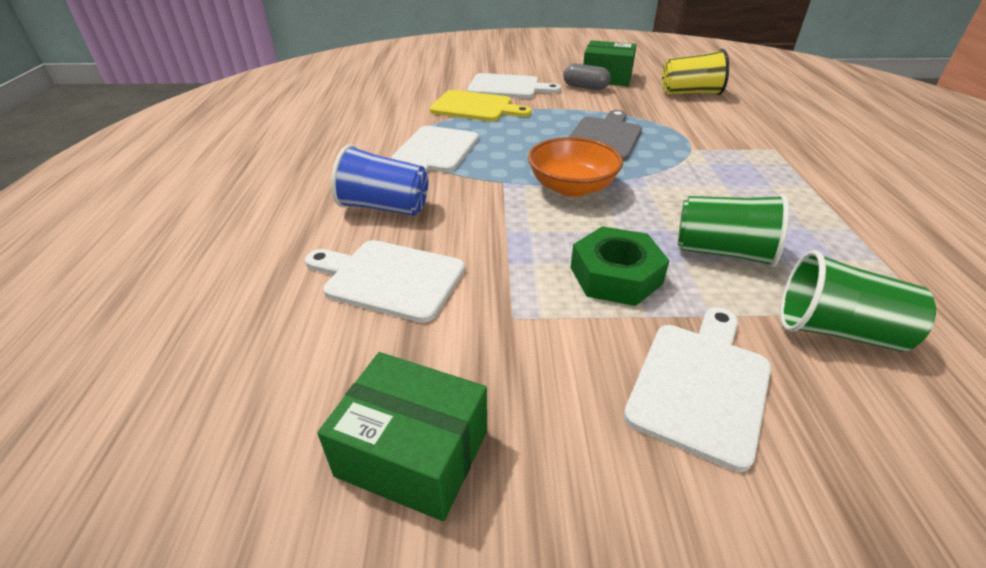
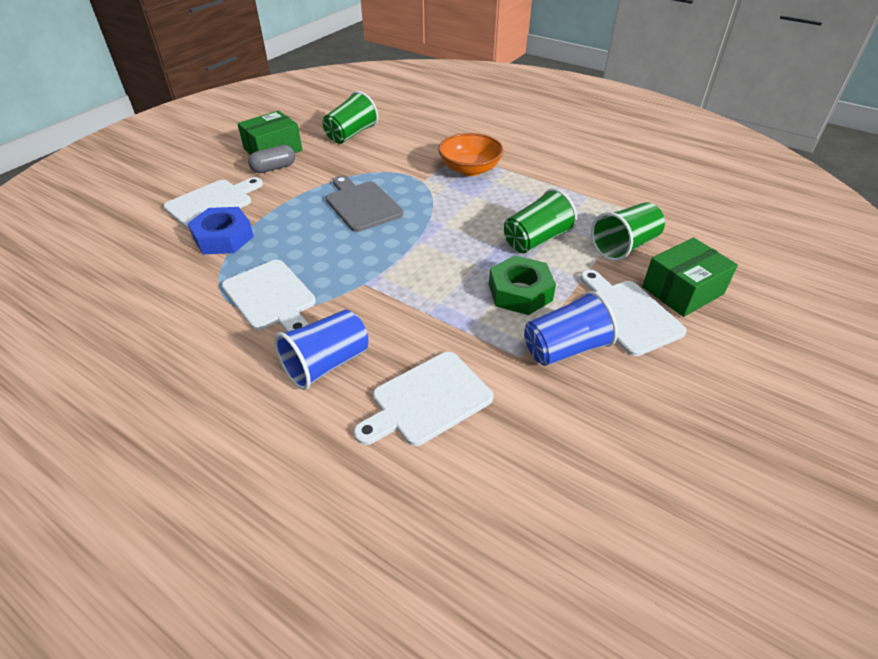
camera: 55 degrees left, 5 degrees up
(413, 453) = (601, 455): green box -> green box (682, 290)
(475, 107) = (223, 238): yellow cutting board -> blue nut
(565, 348) = (565, 348): none -> blue cup
(572, 187) = (408, 256): orange bowl -> orange bowl (470, 169)
(690, 93) = (351, 134): yellow cup -> green cup

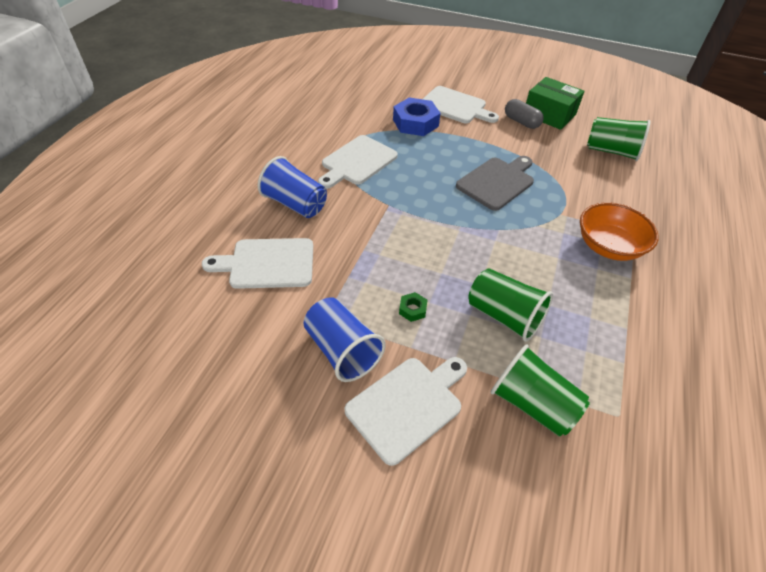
camera: 75 degrees right, 5 degrees up
(427, 400) = (267, 264): white cutting board -> white cutting board turned 45 degrees counterclockwise
(520, 292) = (412, 309): green nut -> green nut, size x0.45
(682, 290) = (469, 468): green box -> none

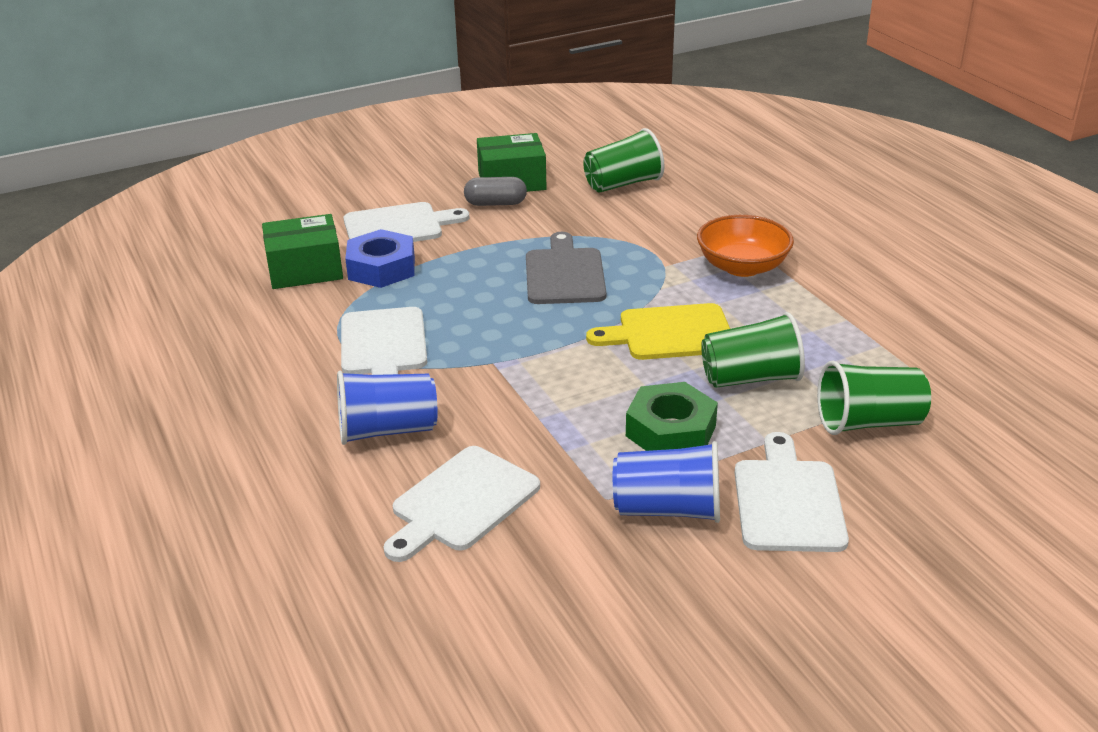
camera: 45 degrees left, 15 degrees down
(383, 103) = (305, 269): none -> green box
(412, 309) = (670, 431): green nut -> green nut, size x2.20
(500, 255) = (669, 333): none -> yellow cutting board

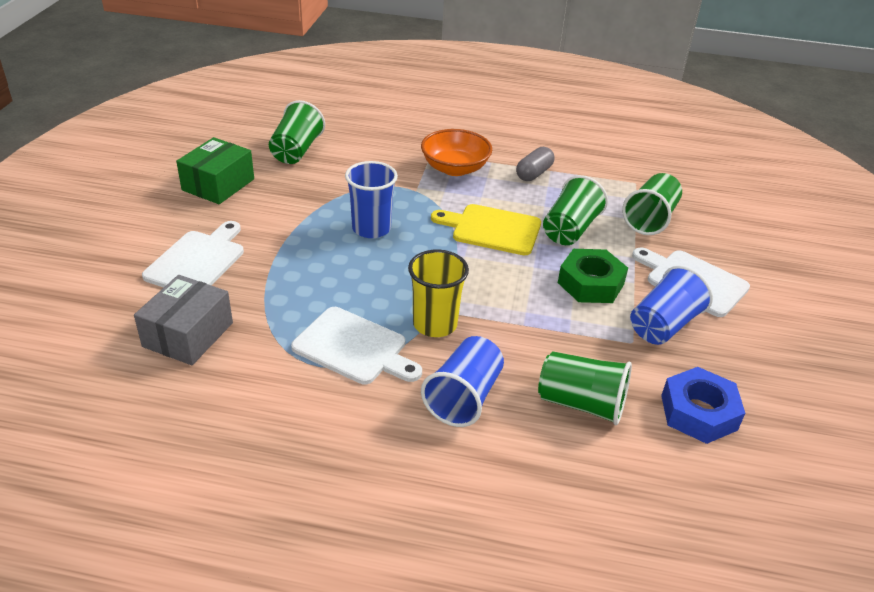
camera: 55 degrees left, 5 degrees up
(305, 269) = (188, 334): green box -> grey box
(381, 268) = (245, 297): blue nut -> blue nut (698, 412)
(461, 502) = (581, 403): white cutting board -> green cup
(470, 370) = (435, 324): none -> yellow cup
(495, 203) = (238, 206): grey capsule -> grey capsule (534, 173)
(564, 274) = (371, 228): grey cutting board -> blue cup
(669, 333) = (492, 229): yellow cutting board -> yellow cutting board turned 75 degrees clockwise

